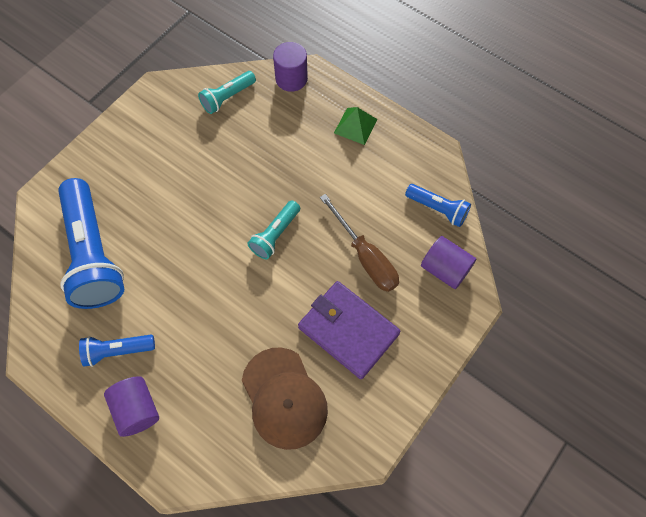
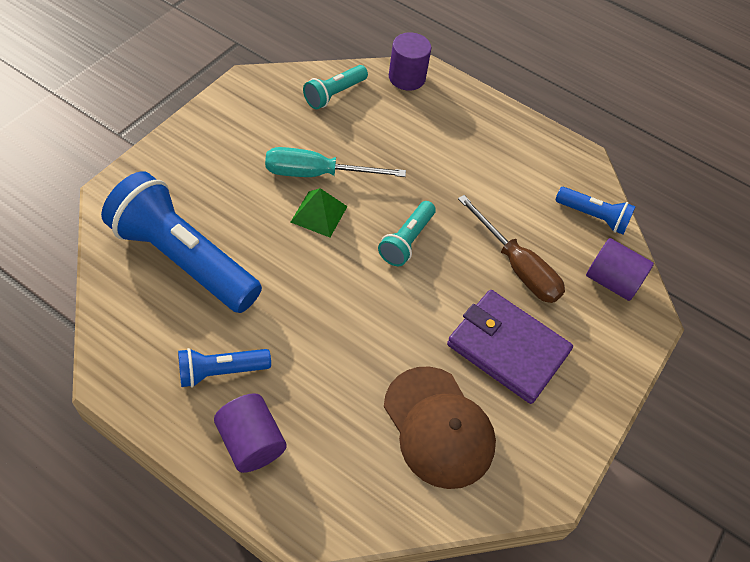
camera: 10 degrees left, 10 degrees down
(93, 254) = (183, 259): blue flashlight -> blue flashlight turned 150 degrees clockwise
(207, 174) = (317, 174): none -> turquoise screwdriver
(355, 126) = (486, 128): green pyramid -> green pyramid (319, 214)

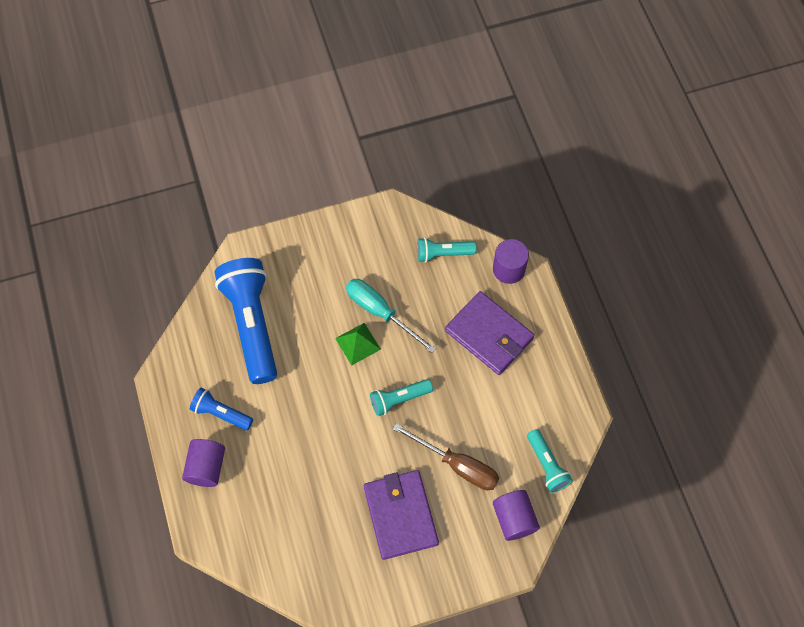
camera: 45 degrees right, 10 degrees up
(438, 427) = (316, 533): brown cap -> none
(439, 138) = (489, 335): none -> purple wallet
(517, 266) = (457, 465): brown screwdriver -> brown screwdriver turned 60 degrees counterclockwise
(593, 217) = (547, 465): blue flashlight -> turquoise flashlight

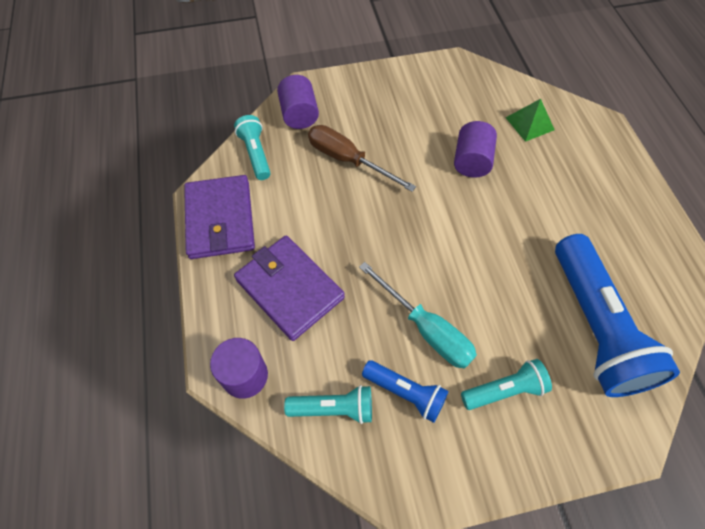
camera: 175 degrees left, 5 degrees down
(206, 467) = (612, 176): purple cylinder -> purple cylinder (471, 161)
(221, 413) = (609, 226): blue flashlight -> blue flashlight (406, 393)
(358, 344) = (455, 291): green pyramid -> green pyramid (529, 123)
(399, 399) = (406, 225): turquoise flashlight -> turquoise flashlight (504, 390)
(400, 515) = (409, 125): purple wallet -> purple wallet (220, 219)

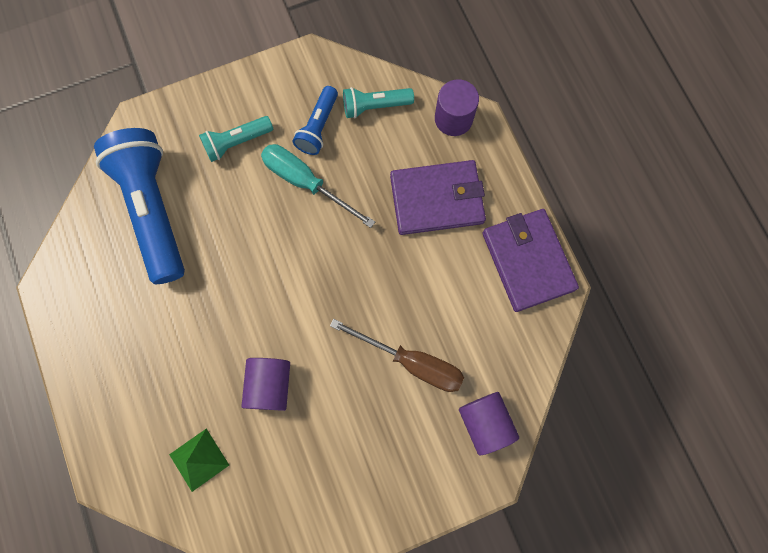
camera: 170 degrees right, 15 degrees up
(255, 154) = (518, 352): turquoise flashlight -> none
(289, 289) = (437, 199): purple wallet -> purple wallet turned 45 degrees counterclockwise
(406, 393) = (318, 127): blue flashlight -> blue flashlight turned 90 degrees counterclockwise

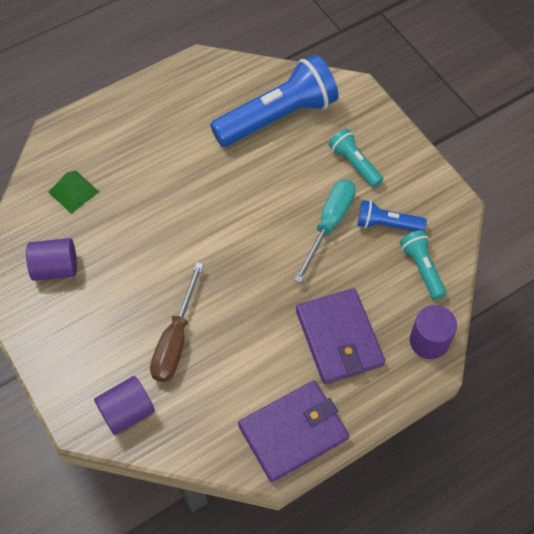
camera: 80 degrees right, 15 degrees down
(270, 385) = (140, 230): purple cylinder -> purple cylinder (56, 268)

